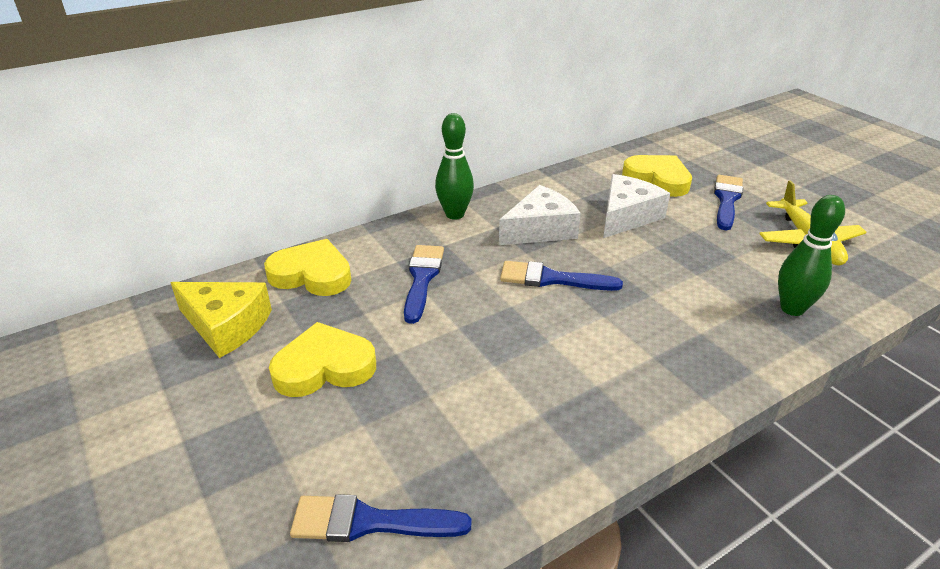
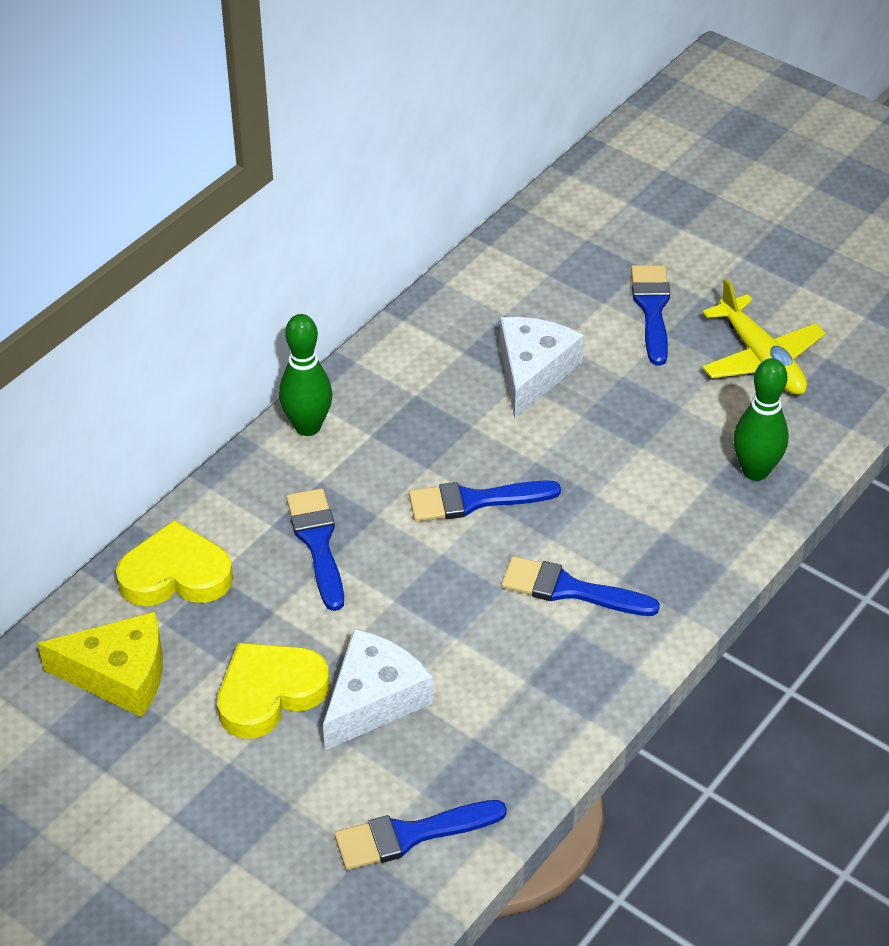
camera: 20 degrees left, 10 degrees up
(540, 229) = (430, 424): white cheese -> white cheese (374, 699)
(605, 354) = (570, 589): none -> blue brush
(657, 179) = (554, 291): yellow heart -> none

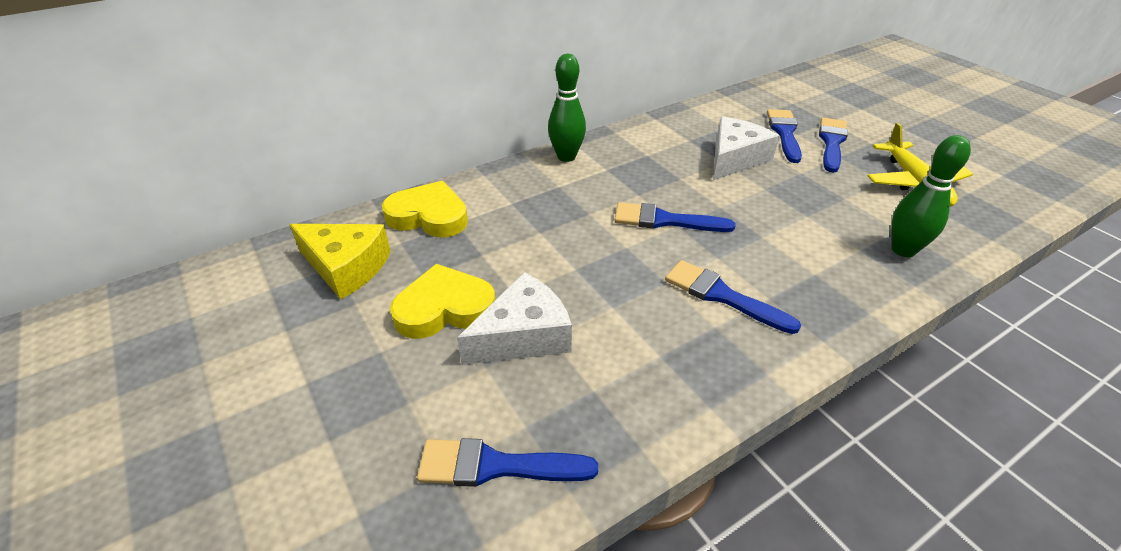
camera: 20 degrees right, 5 degrees down
(317, 543) = (537, 220): blue brush -> blue brush (784, 133)

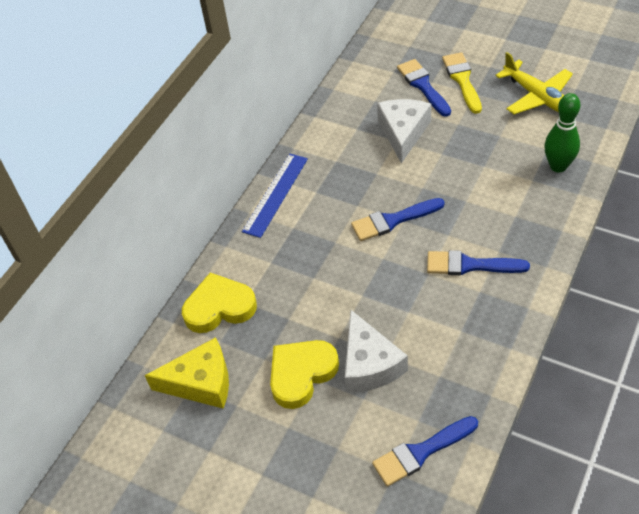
camera: 25 degrees left, 10 degrees up
(523, 335) = (369, 364): white cheese -> white cheese turned 135 degrees clockwise
(566, 157) = (275, 194): green bowling pin -> blue ruler
(832, 142) = (462, 80): blue brush -> yellow brush

